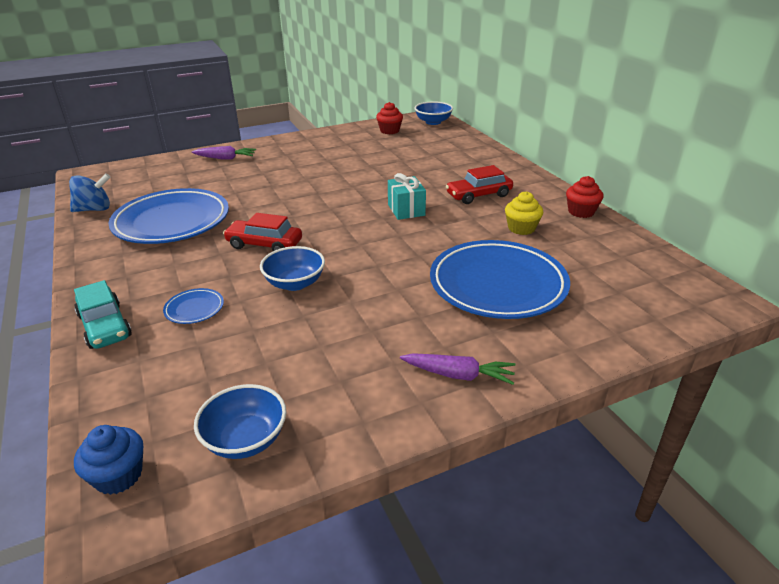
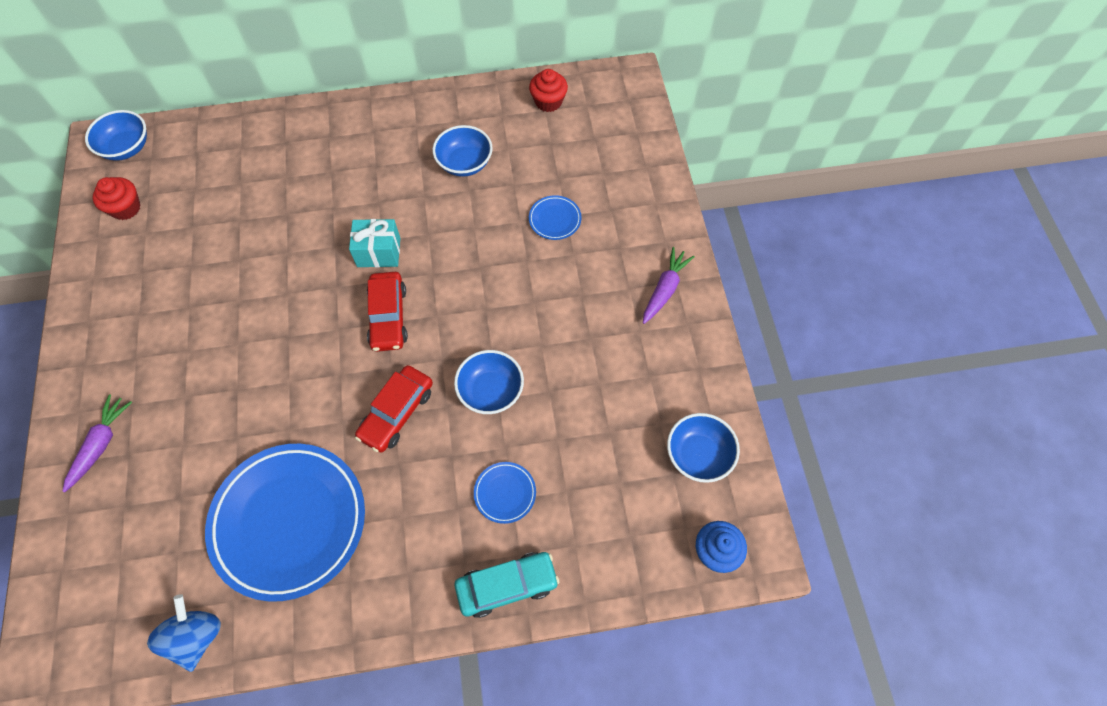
camera: 75 degrees left, 30 degrees up
(479, 195) = (376, 173): red car -> red car (388, 317)
(497, 285) = (555, 219): blue plate -> blue plate, size x0.41
(521, 228) = (464, 163): yellow cupcake -> blue bowl
(581, 212) = (454, 102): red cupcake -> red cupcake (548, 102)

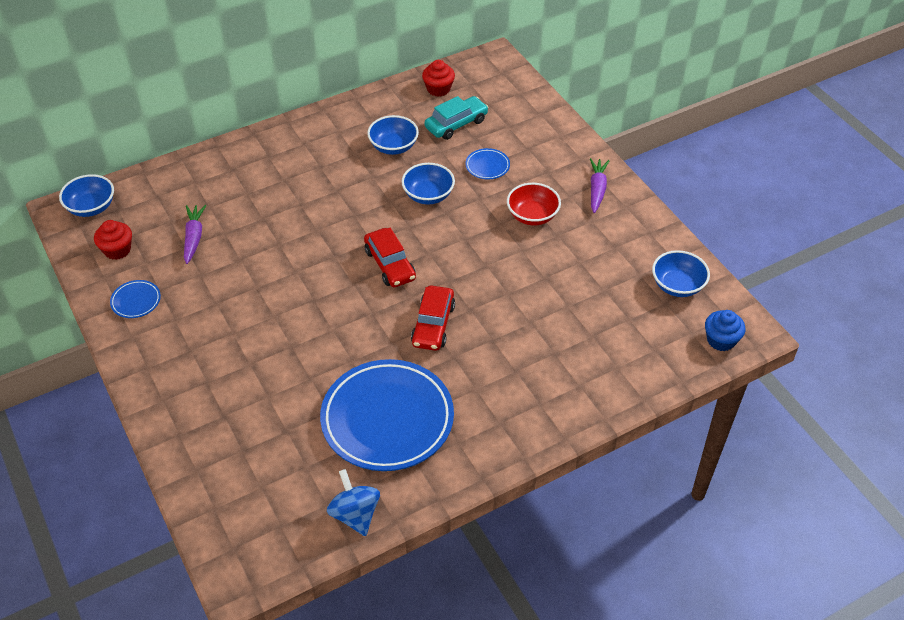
camera: 20 degrees left, 15 degrees down
(101, 444) = (196, 416): purple carrot -> purple carrot (194, 237)
(378, 252) = (357, 224): turquoise gift -> none
(491, 391) = (499, 290): blue bowl -> blue bowl (428, 195)
(505, 493) = (547, 351): blue plate -> blue plate (136, 301)
(507, 585) = (580, 407): turquoise car -> turquoise car (456, 124)
(574, 302) = (532, 216): none -> red bowl

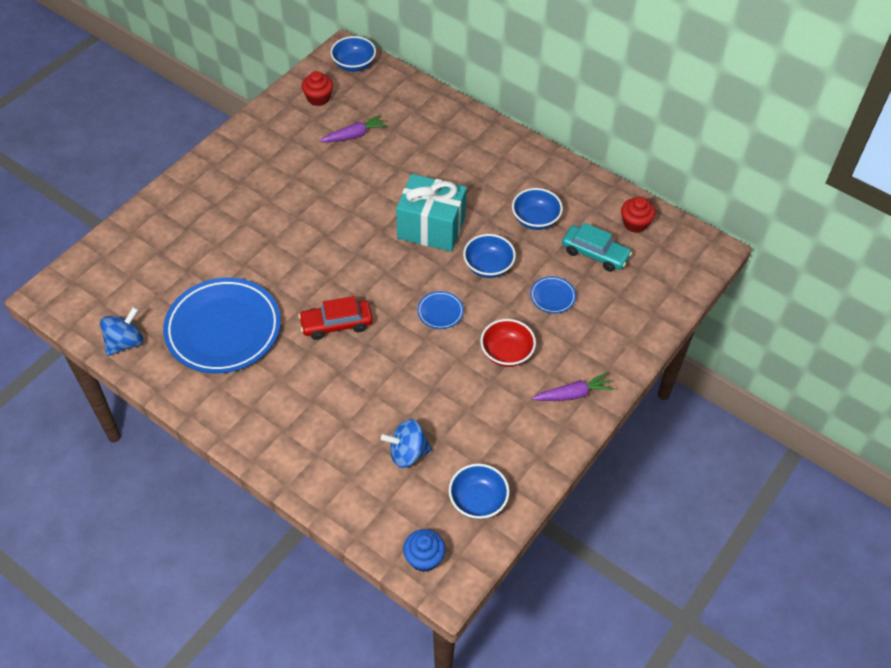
camera: 65 degrees right, 5 degrees up
(136, 301) = (273, 131): blue plate -> blue plate (440, 312)
(357, 219) = (431, 228): none -> turquoise gift
(390, 264) = (390, 270): red car -> none
(608, 317) = (407, 453): none -> blue spinning top

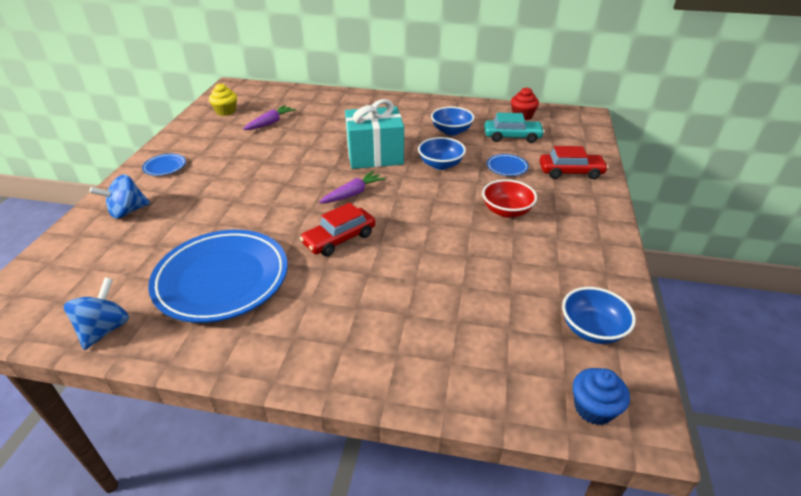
camera: 25 degrees left, 15 degrees down
(318, 98) = (226, 111): red cupcake -> yellow cupcake
(354, 64) = (244, 90): blue bowl -> none
(407, 453) = (489, 315): blue spinning top -> blue spinning top (127, 211)
(440, 312) = (427, 202): blue plate -> blue plate (165, 167)
(573, 394) = (586, 220): purple carrot -> purple carrot (353, 194)
(613, 329) = (570, 172): none -> red car

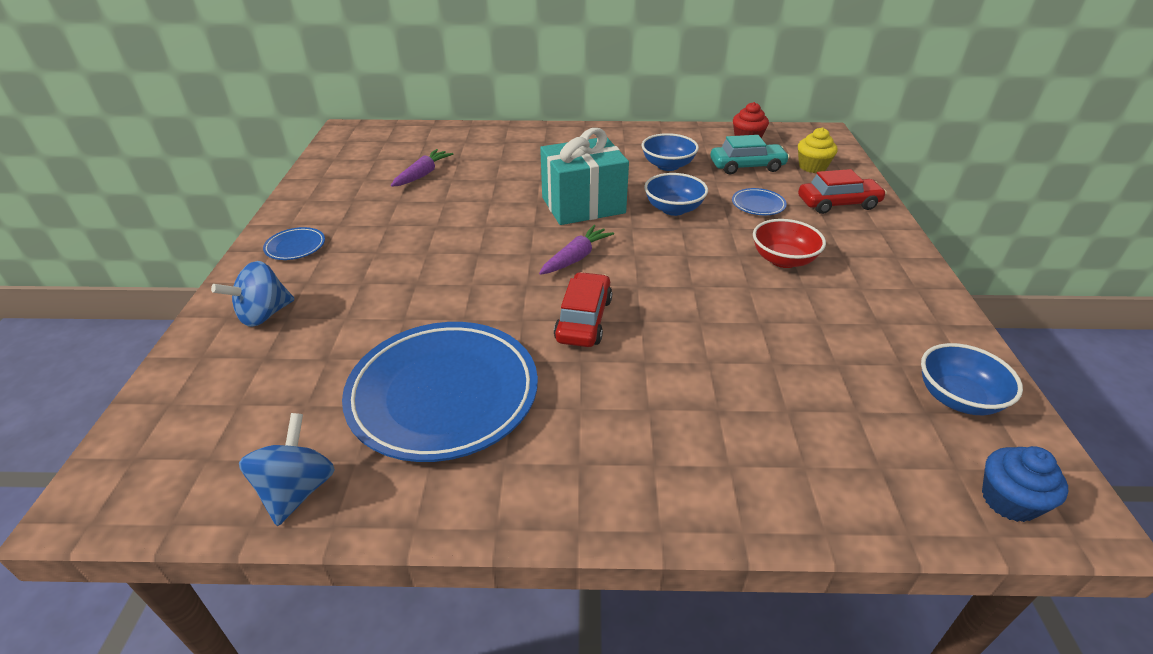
camera: 10 degrees left, 0 degrees up
(226, 111) = (353, 164): yellow cupcake -> yellow cupcake (812, 167)
(339, 239) = (584, 319): red car -> red car turned 150 degrees clockwise

